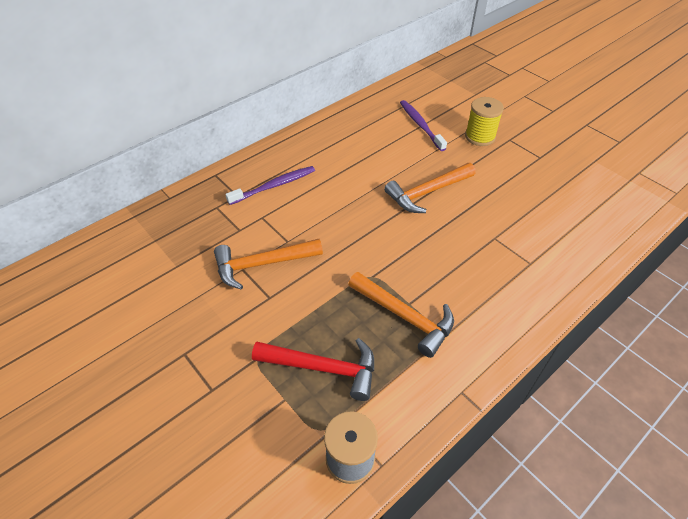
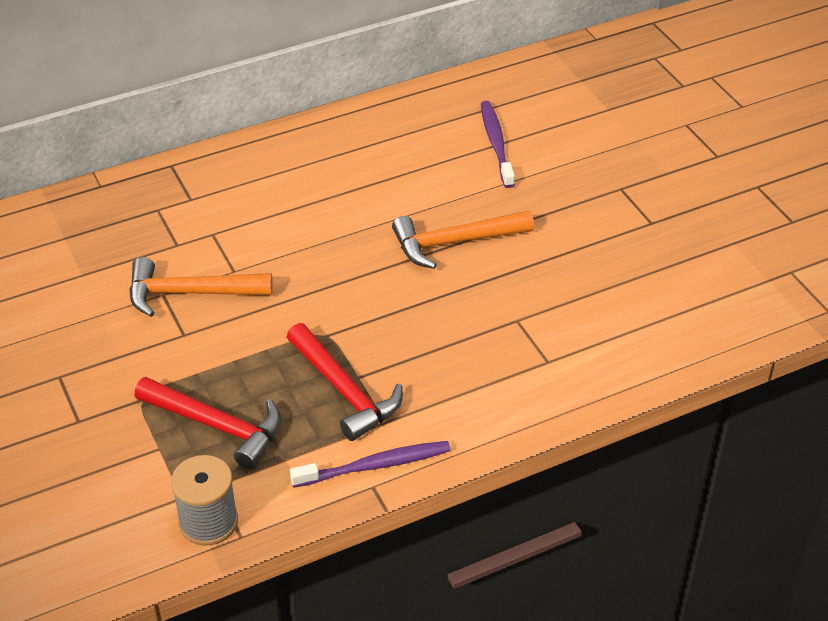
camera: 15 degrees right, 5 degrees down
(274, 186) = (246, 195): purple toothbrush -> purple toothbrush (375, 465)
(405, 317) = (345, 391): orange hammer -> red hammer
(480, 137) = (577, 176): yellow spool -> none

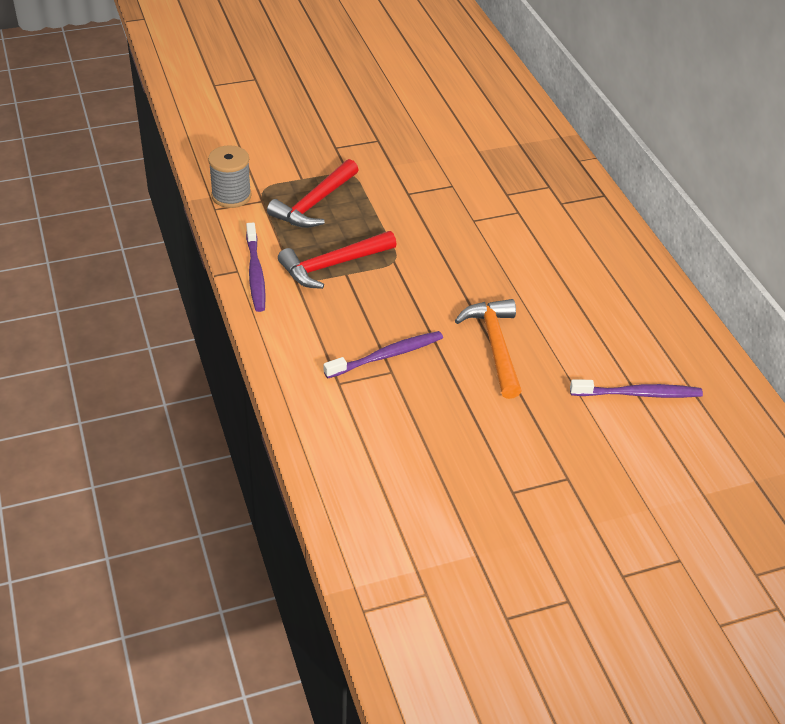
camera: 95 degrees right, 0 degrees up
(190, 293) = (451, 198): orange hammer -> none
(493, 325) = (387, 355): none -> purple toothbrush

